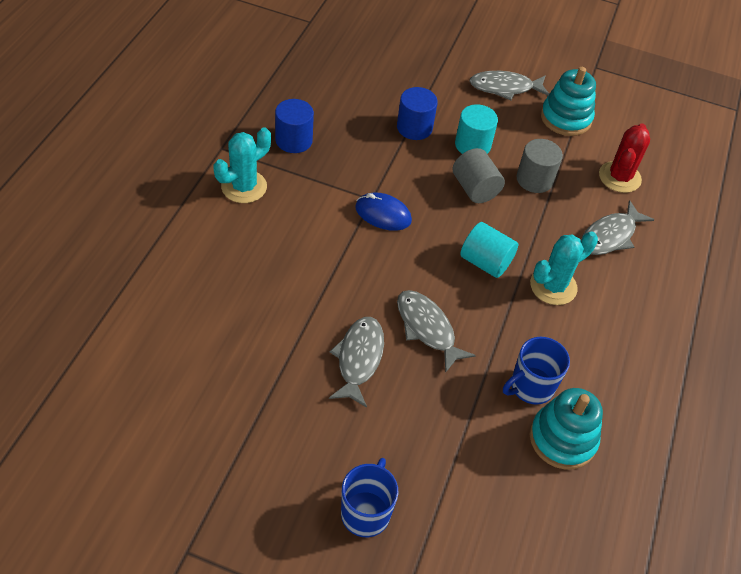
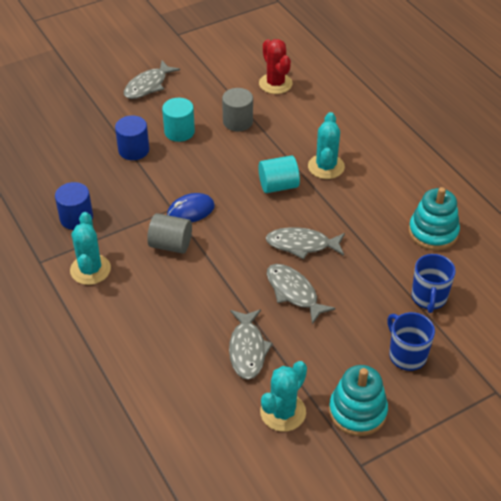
camera: 45 degrees left, 5 degrees down
(200, 440) = (283, 412): none -> turquoise cactus
(475, 189) = (216, 153): grey cylinder -> grey cylinder (171, 245)
(530, 387) = (386, 223): blue mug -> blue mug (429, 298)
(565, 118) = (204, 75): turquoise stacking toy -> turquoise stacking toy (357, 411)
(610, 236) = (314, 117): grey fish -> grey fish (247, 349)

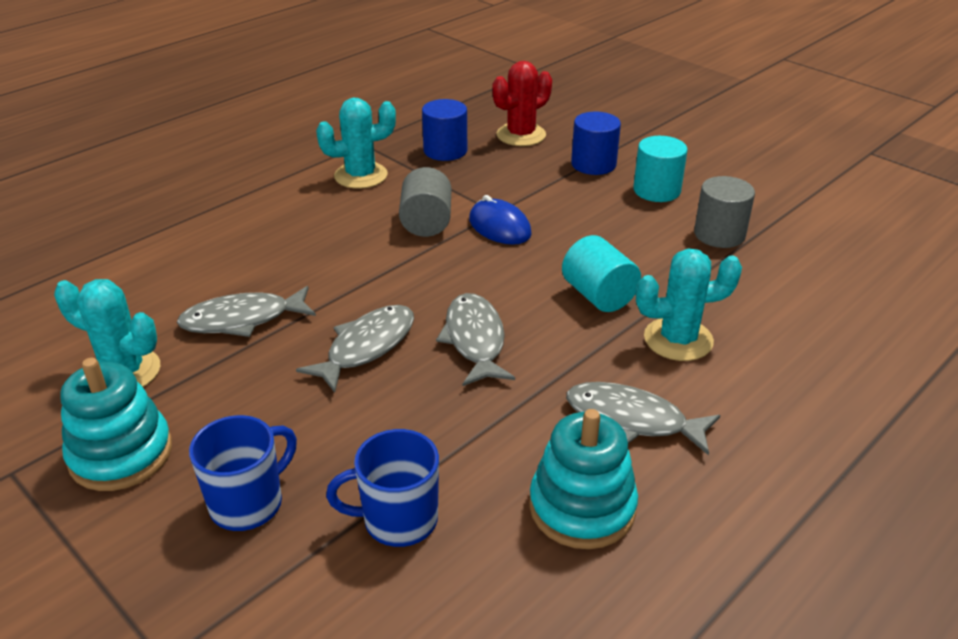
camera: 75 degrees right, 10 degrees down
(148, 85) = (733, 151): grey fish -> grey fish (632, 420)
(275, 84) = (845, 255): red cactus -> red cactus (521, 135)

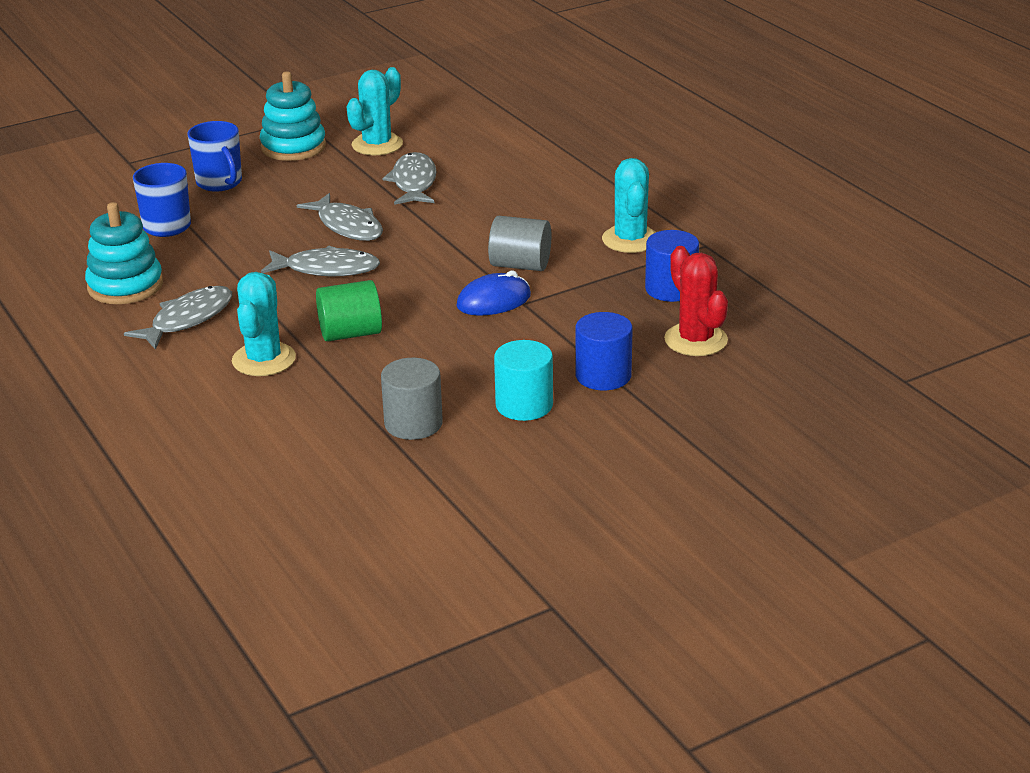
camera: 105 degrees right, 5 degrees down
(598, 296) = (350, 333): turquoise cylinder -> green cylinder

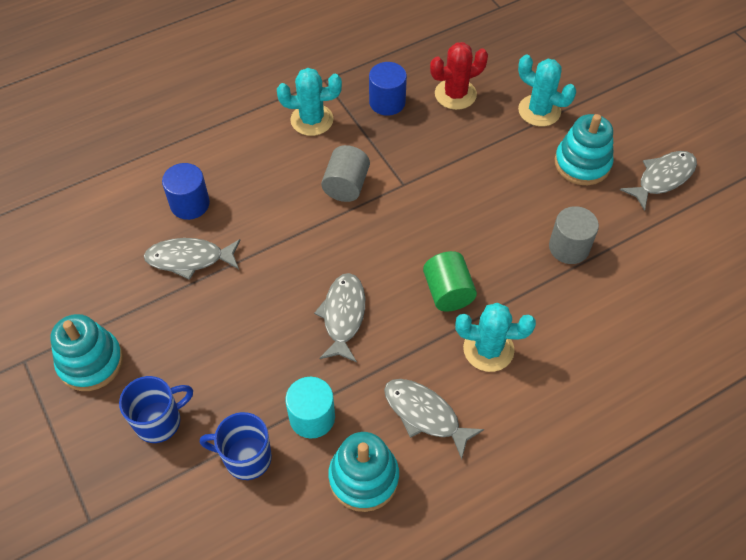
camera: 90 degrees left, 25 degrees up
(347, 226) = (267, 305): grey fish -> grey fish (662, 178)
(377, 145) = (103, 290): turquoise cactus -> turquoise cactus (539, 111)
(494, 301) = (400, 202): blue mouse -> none
(524, 405) = (540, 186): turquoise cylinder -> turquoise cylinder (312, 417)
(569, 442) = (582, 163): none -> turquoise stacking toy
(603, 376) = (501, 143): blue cylinder -> blue cylinder (190, 204)

